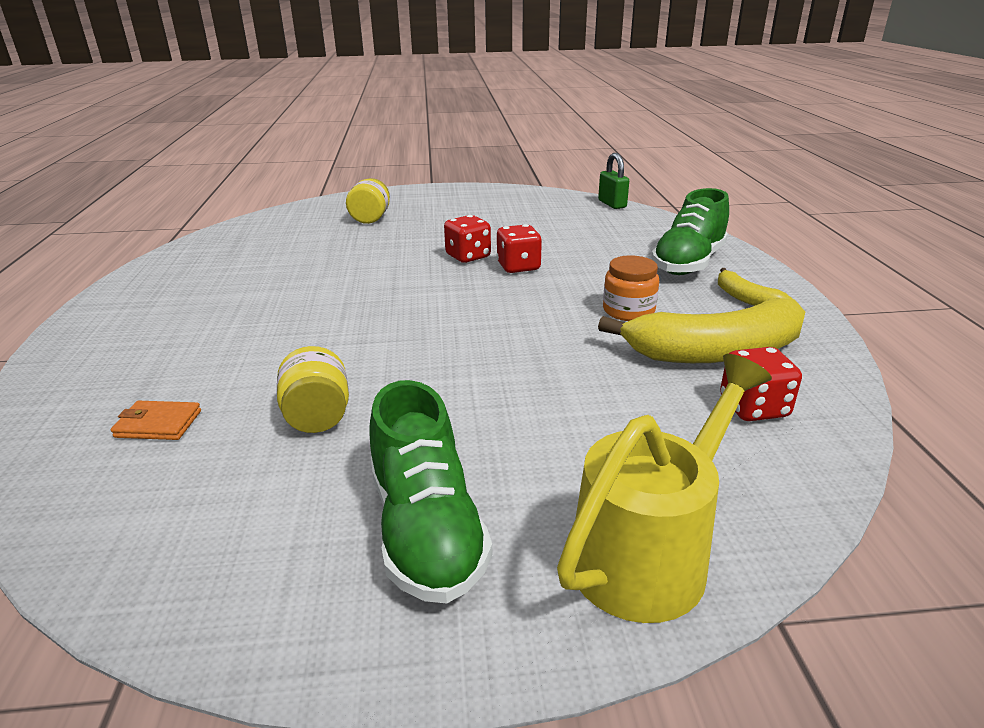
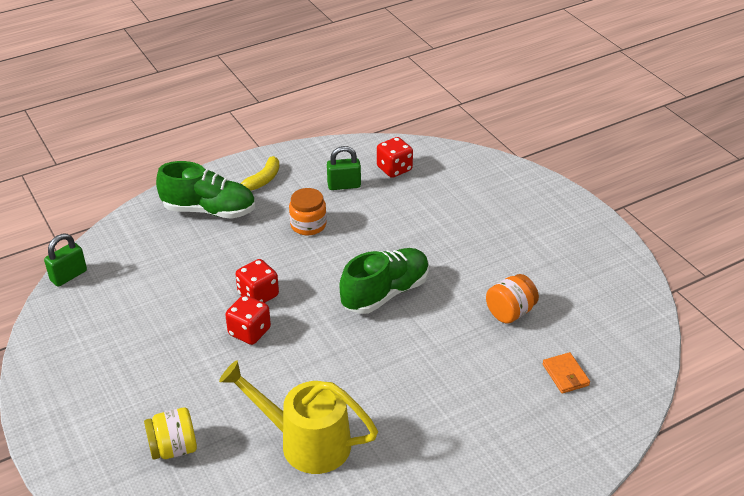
camera: 115 degrees left, 10 degrees up
(318, 417) = (510, 312): yellow jar -> orange jar
(426, 529) = (550, 243): green shoe -> green shoe (385, 293)
(650, 551) = (513, 185): yellow watering can -> yellow watering can (305, 442)
(714, 352) = (344, 185): yellow banana -> green padlock

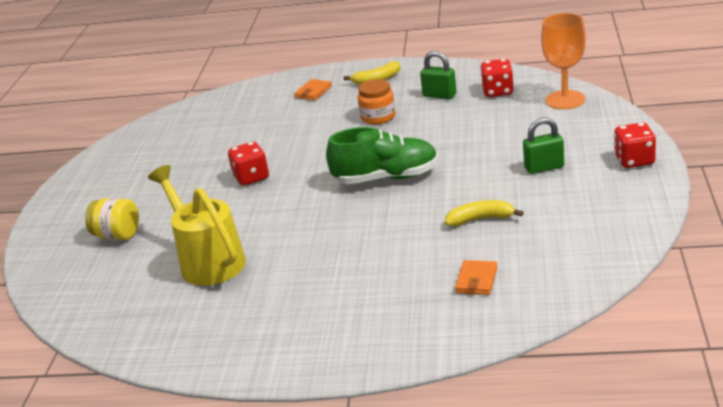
camera: 40 degrees right, 10 degrees down
(68, 276) = (172, 113): green padlock -> green padlock (544, 167)
(209, 210) = (313, 92): green shoe -> orange wallet
(258, 295) = (285, 155): red dice -> red dice (634, 160)
(462, 165) = (565, 100): none -> orange goblet
(510, 312) = (480, 219): orange jar -> yellow banana

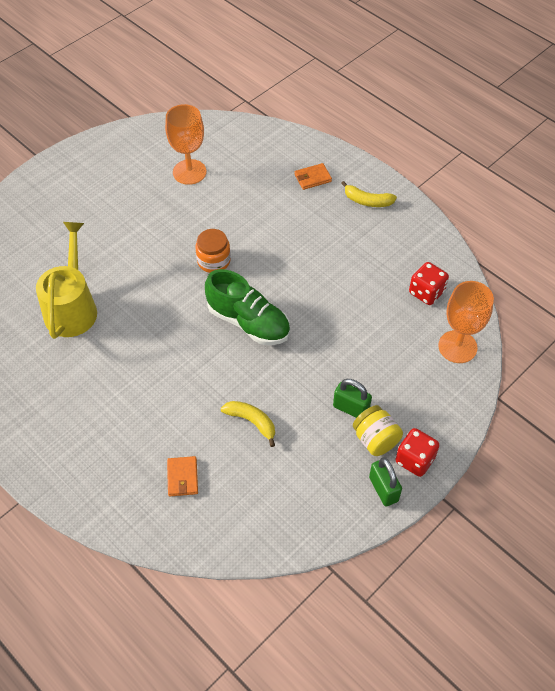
camera: 35 degrees right, 25 degrees up
(117, 235) = (54, 233): yellow jar -> yellow jar (375, 439)
(198, 141) = (189, 172): none -> orange goblet
(251, 177) = (177, 243): red dice -> none
(378, 117) = (319, 248): orange jar -> orange jar (214, 261)
(439, 95) = (384, 260): green padlock -> green padlock (383, 489)
(476, 280) = (182, 477): orange wallet -> orange wallet turned 60 degrees counterclockwise

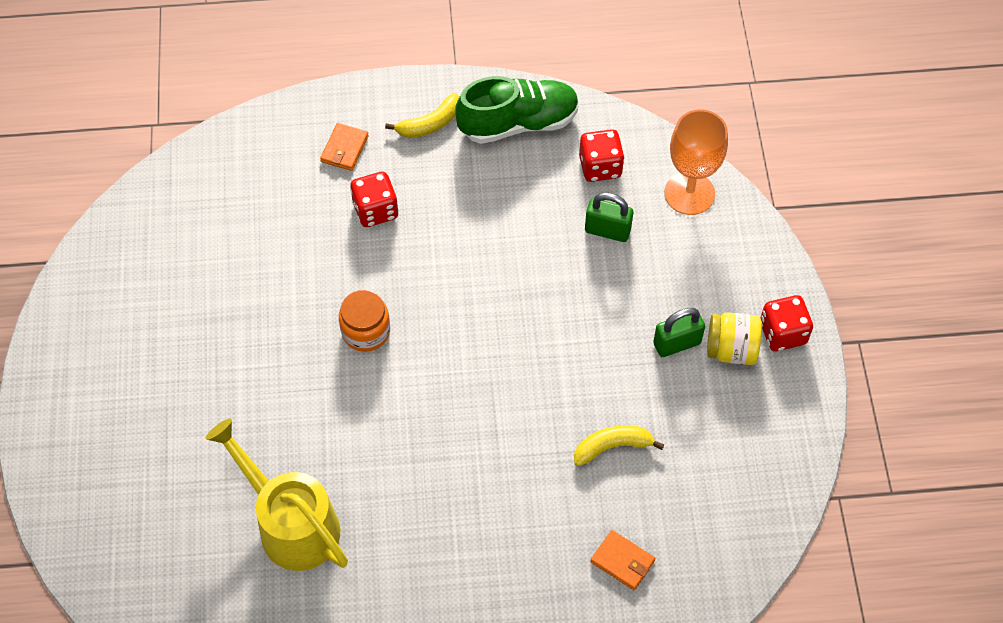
camera: 50 degrees left, 5 degrees up
(189, 172) = (207, 262): orange goblet -> none
(248, 322) = (483, 358): green shoe -> green shoe (518, 123)
(290, 215) = (375, 210): none -> red dice
(383, 489) = (791, 386): green padlock -> green padlock (607, 230)

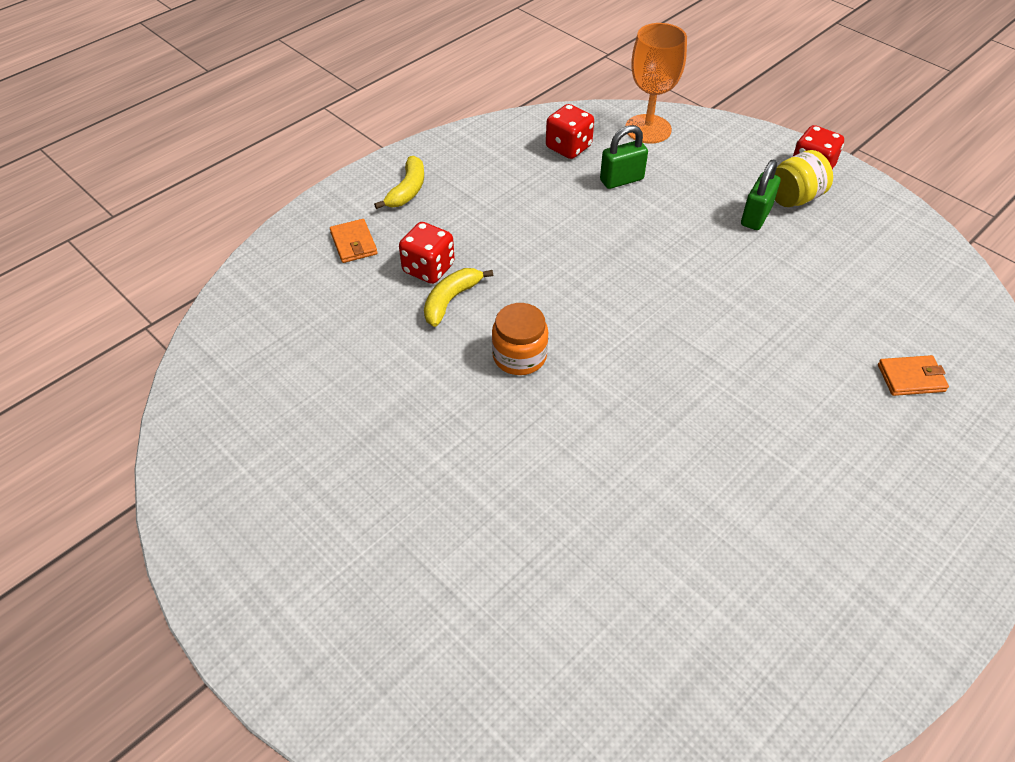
camera: 40 degrees left, 10 degrees down
(290, 523) = (630, 554): yellow watering can -> none
(518, 123) = (477, 154): green shoe -> none
(612, 447) = (801, 308): yellow banana -> yellow banana (451, 300)

